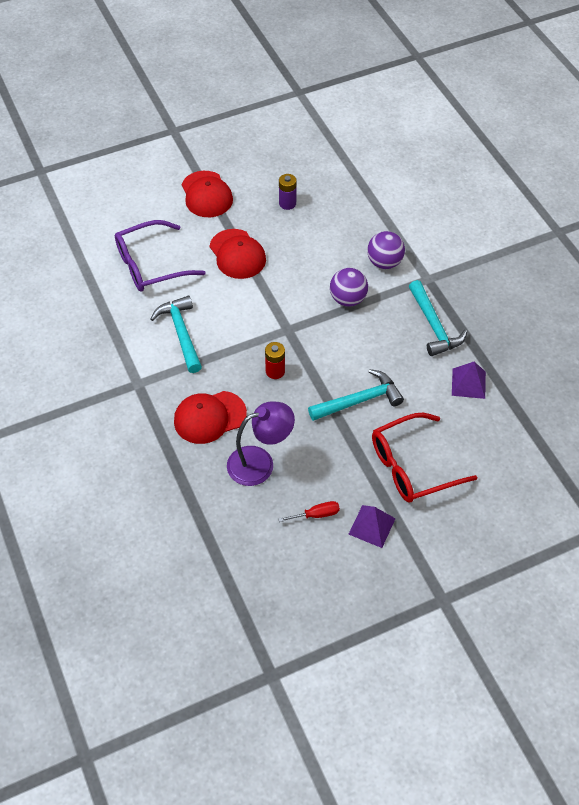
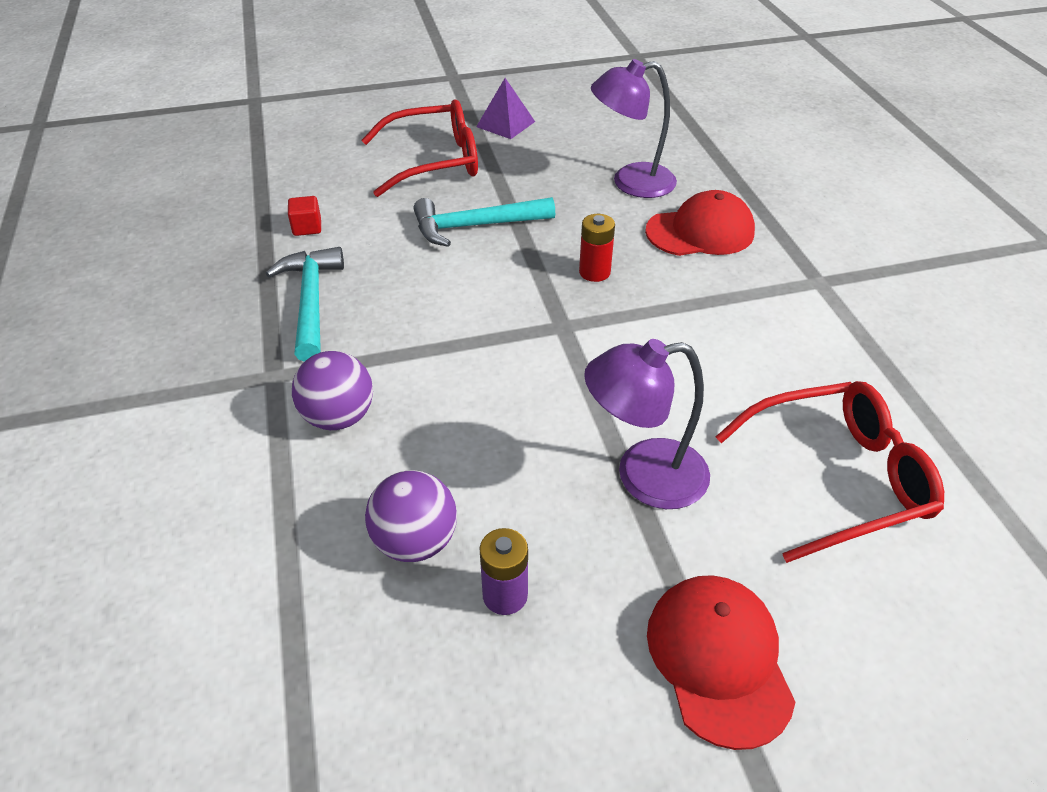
camera: 170 degrees left, 10 degrees down
(151, 265) = (837, 478): purple glasses -> red glasses
(181, 333) = (755, 342): turquoise hammer -> none
(237, 254) = (643, 476): red cap -> purple lamp
(316, 515) = (567, 137): red screwdriver -> none
(348, 299) = (439, 360): purple ball -> purple ball (415, 541)
(468, 383) = (307, 227): purple pyramid -> red cube

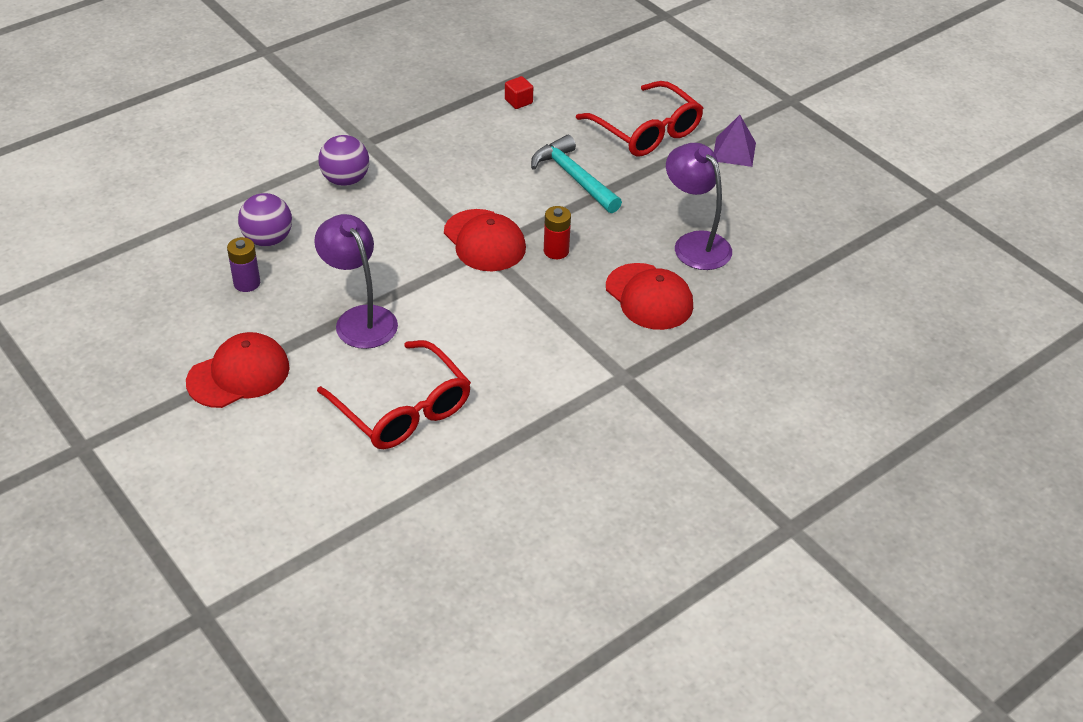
camera: 65 degrees right, 0 degrees up
(311, 302) = (441, 132): turquoise hammer -> none
(546, 321) = (484, 241): none -> red cap

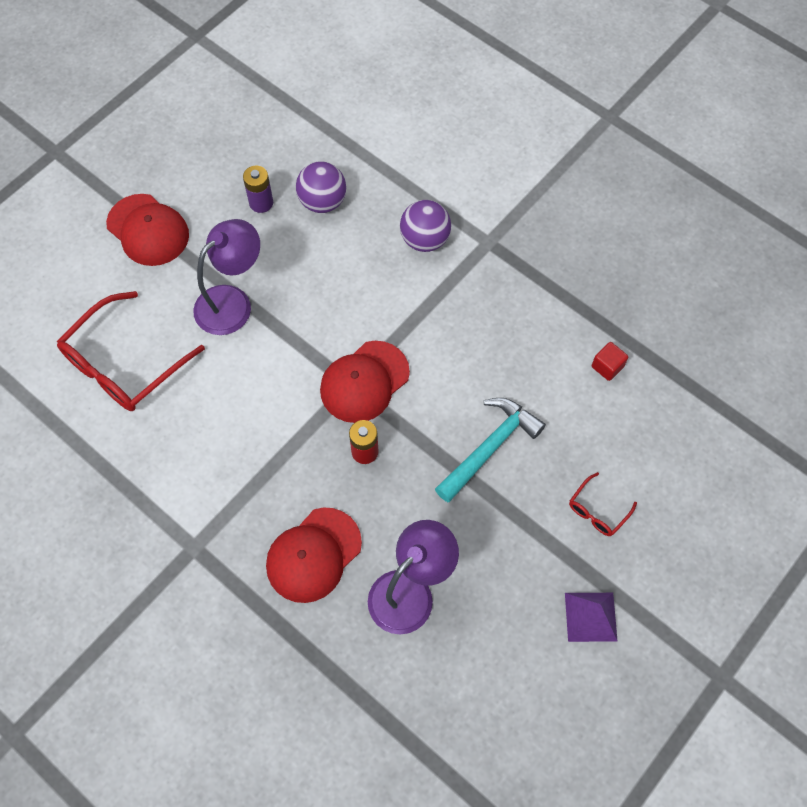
camera: 80 degrees right, 20 degrees up
(646, 131) = (597, 510): red glasses -> red glasses, size x0.46

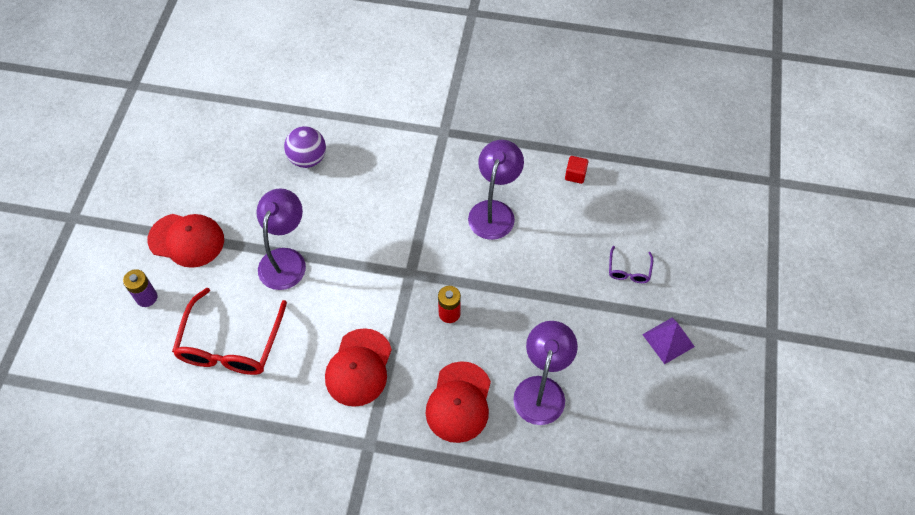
camera: 30 degrees left, 5 degrees down
(261, 203) = (262, 180): purple battery -> purple battery (146, 297)
(364, 382) = (418, 266): red cap -> red cap (359, 367)
(425, 240) = (398, 150): purple ball -> none
(487, 362) = (494, 211): none -> purple lamp
(489, 447) = (532, 266): turquoise hammer -> none
(597, 510) = (629, 270): red glasses -> purple glasses

